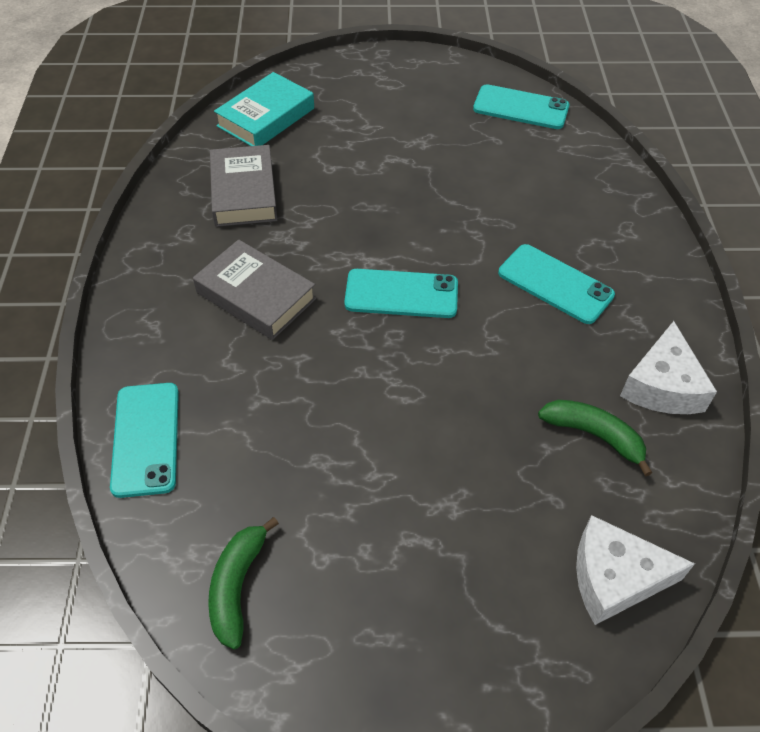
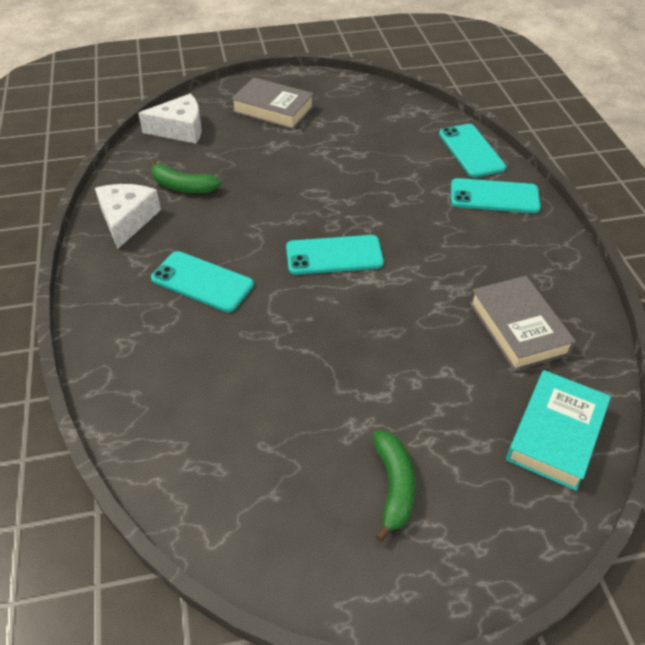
camera: 170 degrees right, 5 degrees down
(237, 586) = (381, 105): green banana -> green banana (394, 486)
(256, 296) = (451, 238): grey book -> grey book (273, 109)
(521, 108) = (234, 512): turquoise phone -> turquoise phone (494, 196)

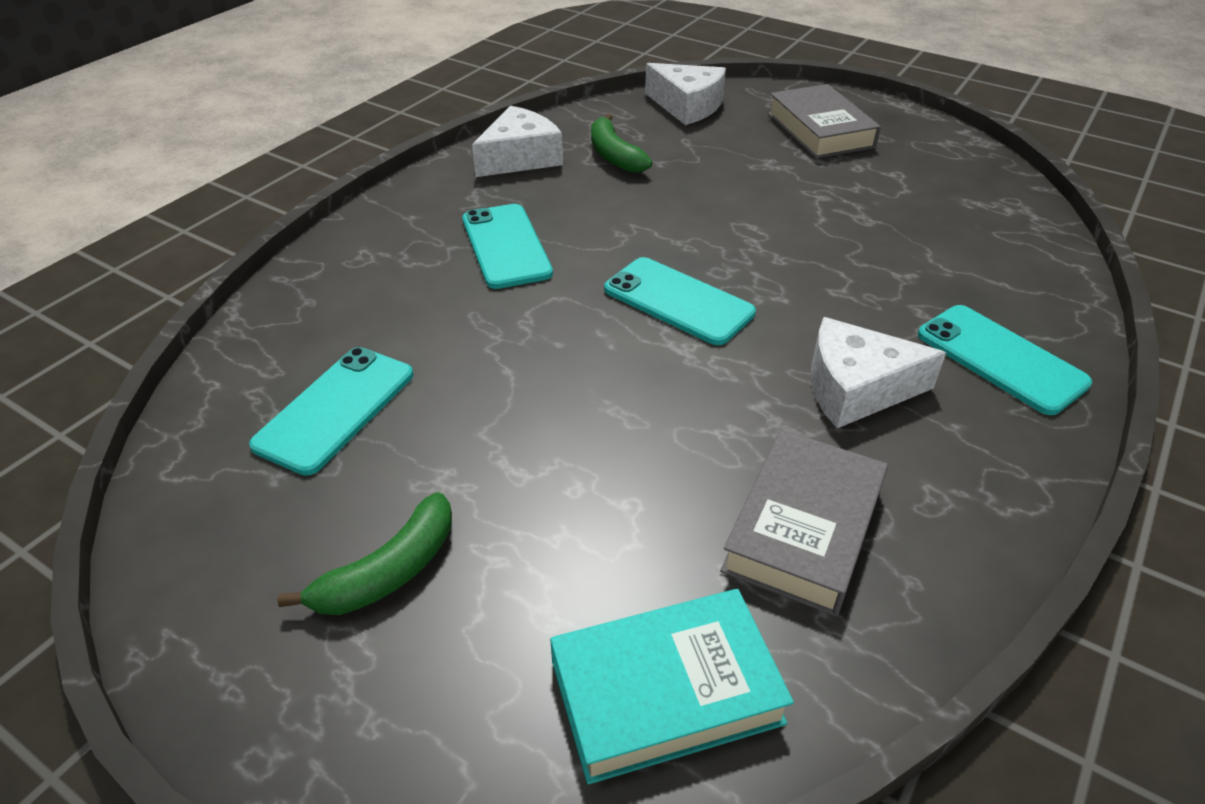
camera: 45 degrees right, 5 degrees down
(461, 249) = (856, 388): none -> white cheese
(471, 151) = (1041, 290): turquoise phone -> turquoise phone (335, 409)

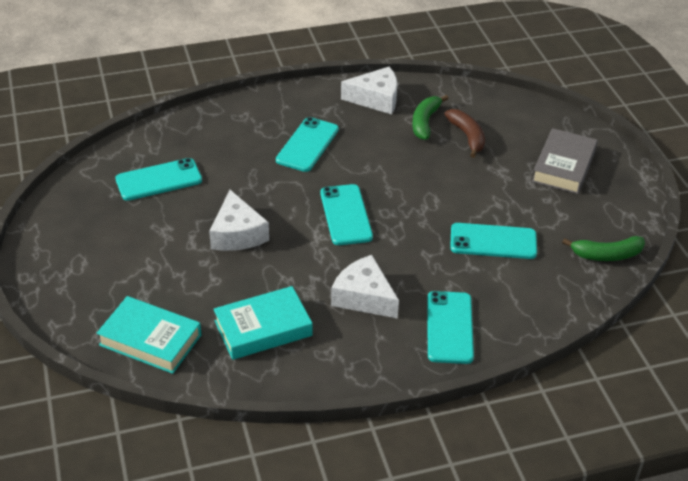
camera: 40 degrees right, 0 degrees up
(389, 571) = (113, 249): green banana -> green banana (606, 255)
(682, 148) = (467, 137): none -> brown banana
(687, 106) = (510, 111): white cheese -> white cheese (237, 234)
(803, 528) = (263, 328): grey book -> turquoise book
(880, 236) = (493, 241): none -> turquoise phone

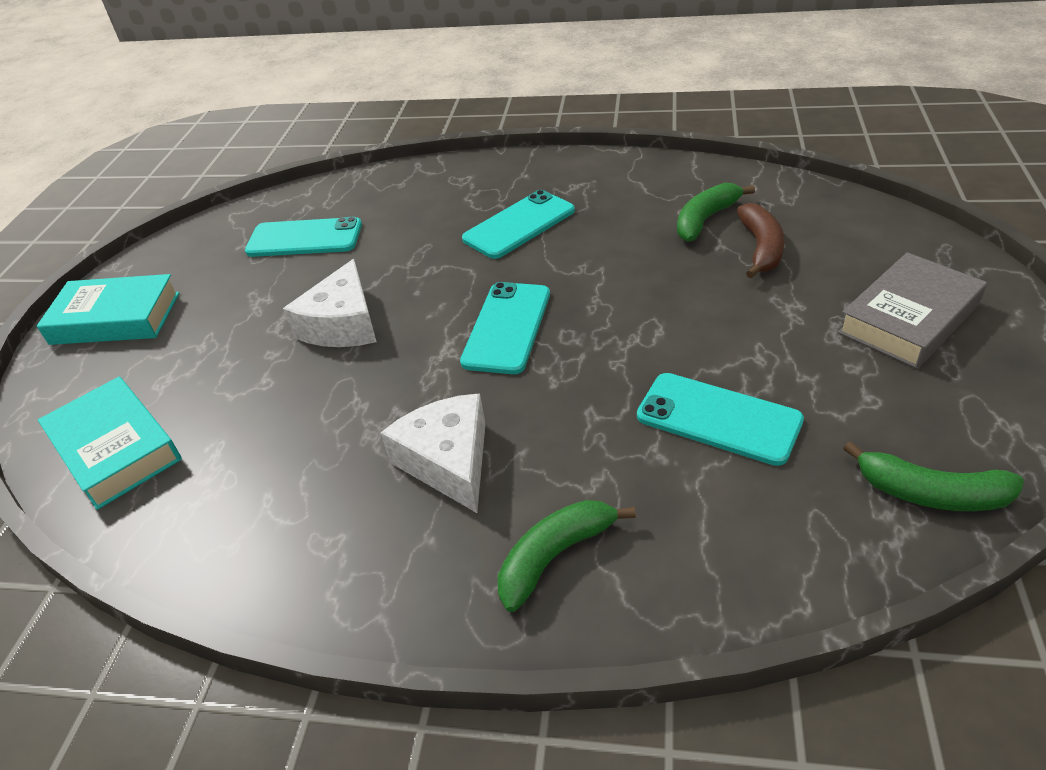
camera: 30 degrees right, 0 degrees up
(263, 328) = (268, 473): turquoise book -> turquoise book (116, 318)
(376, 99) = (651, 181): white cheese -> none
(449, 327) = (555, 556): turquoise phone -> green banana

